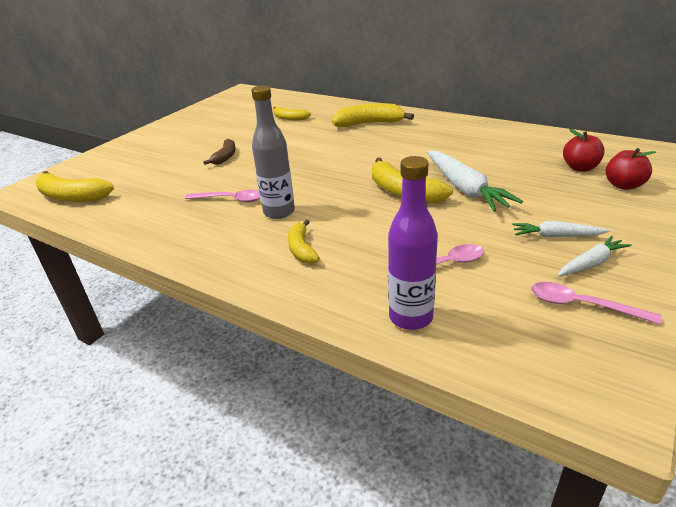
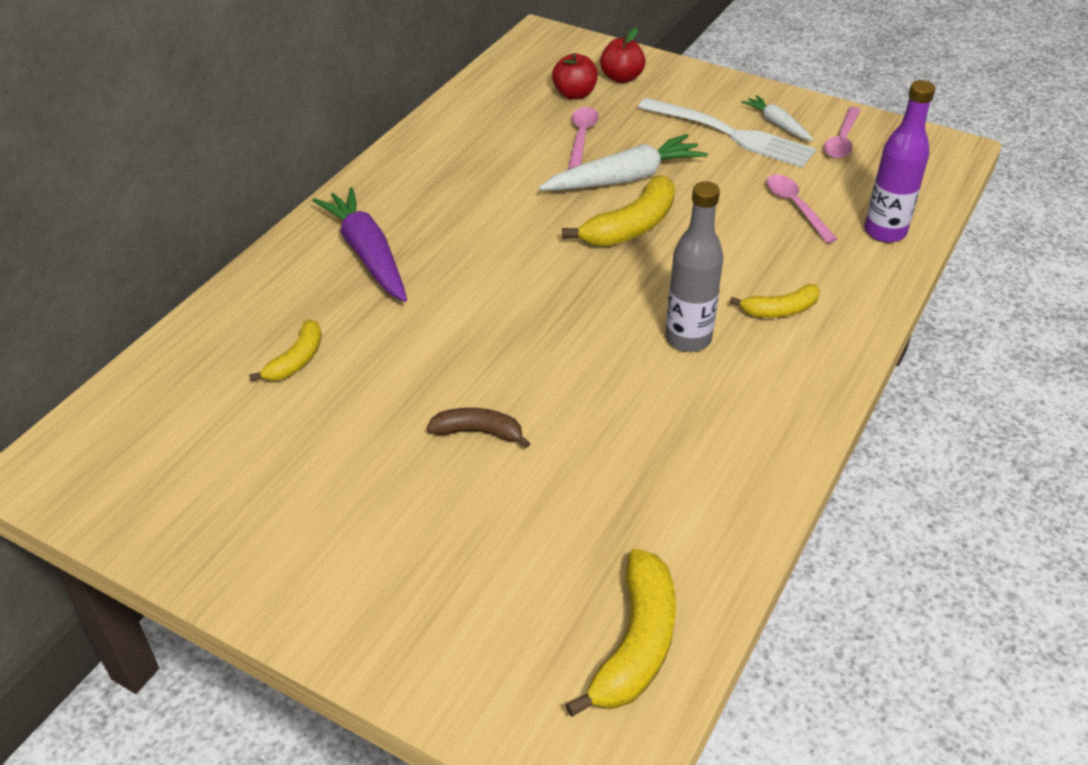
camera: 95 degrees left, 10 degrees up
(230, 199) = (650, 398): pink spoon -> pink spoon (581, 137)
(369, 123) = (367, 254): yellow banana -> purple carrot
(556, 236) = (731, 134): white carrot -> white fork

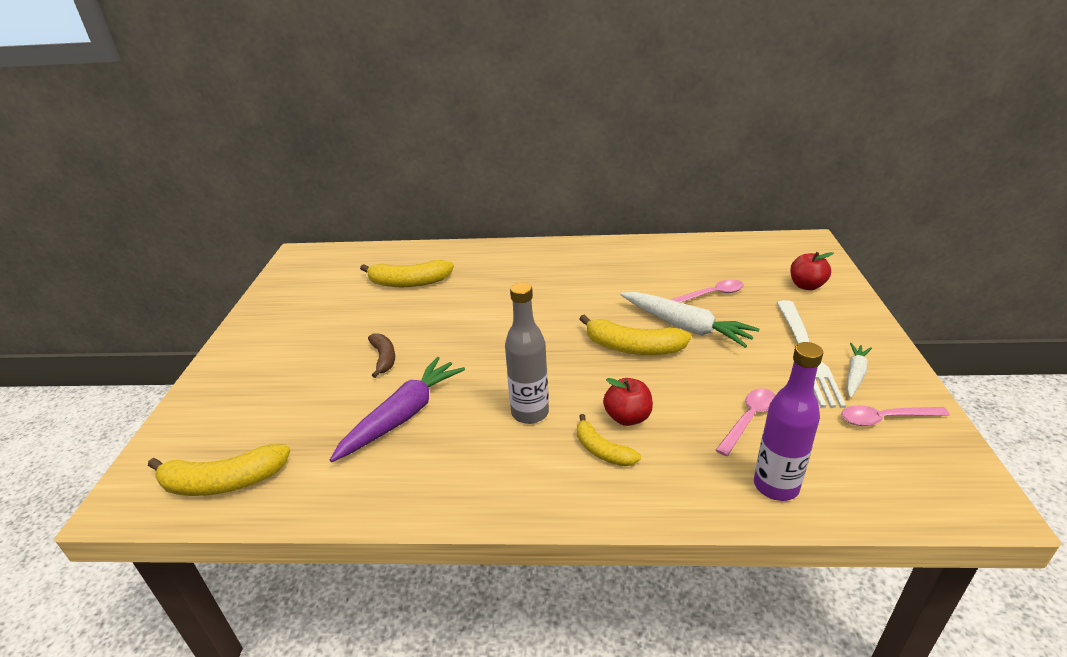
camera: 65 degrees right, 10 degrees down
(296, 360) = (409, 282): yellow banana -> yellow banana, size x1.65
(367, 254) = (512, 269): purple carrot -> purple carrot (403, 416)
(574, 94) = (757, 275): red apple -> red apple (627, 417)

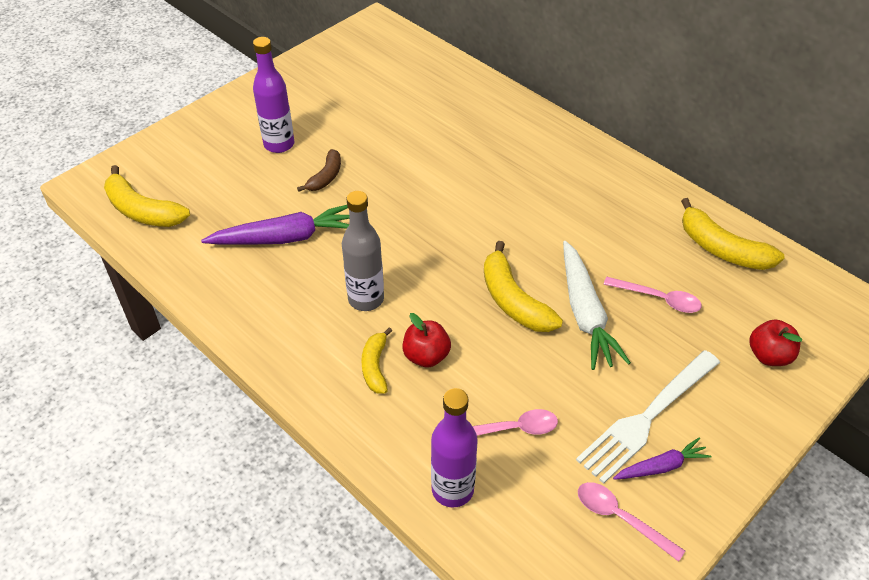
camera: 40 degrees right, 15 degrees up
(311, 360) = (279, 144): none -> purple bottle
(409, 282) = (423, 110): yellow banana -> yellow banana (722, 248)
(855, 374) = (661, 466): white carrot -> purple carrot

